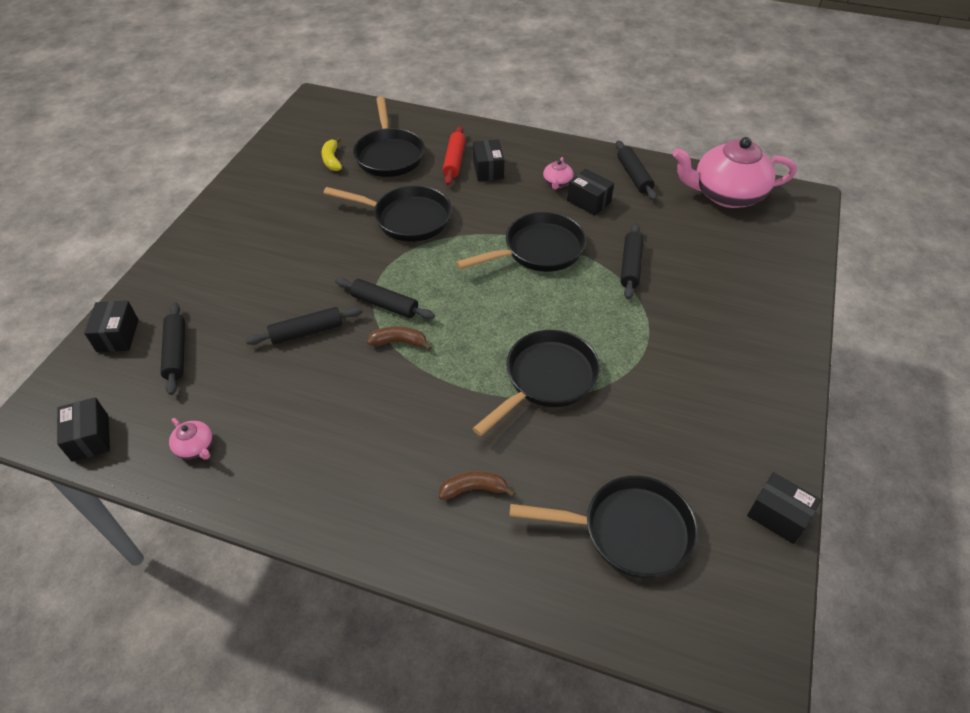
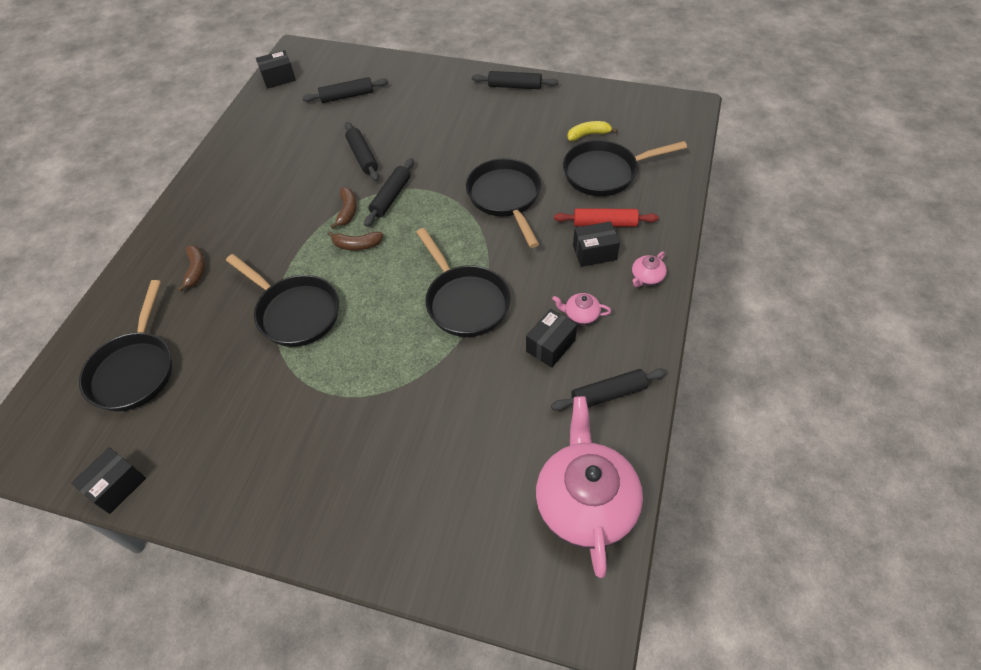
camera: 90 degrees right, 5 degrees up
(118, 335) = (365, 66): black box -> none
(195, 447) = (262, 123): pink teapot -> pink teapot (646, 278)
(407, 218) = (505, 198): black pan -> black pan turned 150 degrees clockwise
(454, 331) = (357, 245): none -> brown banana
(630, 266) = (443, 384): black rolling pin -> black rolling pin (514, 86)

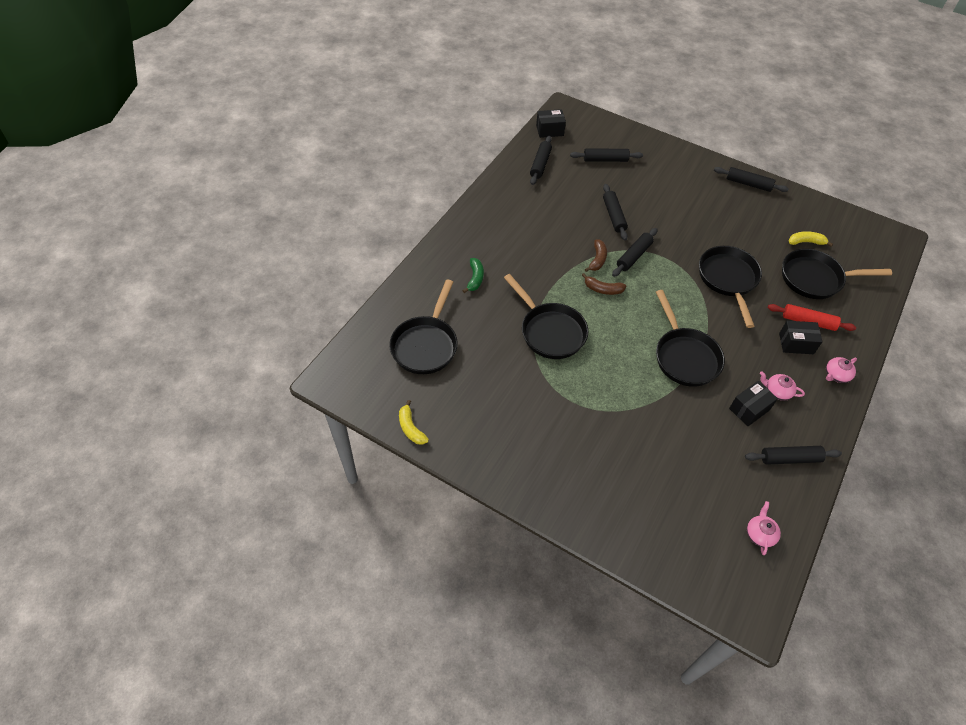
camera: 10 degrees right, 0 degrees up
(117, 486) = (411, 428): black box -> yellow banana
(196, 270) = (475, 278): brown banana -> green banana
(270, 118) = (540, 164): none -> black rolling pin
(585, 502) = (760, 534): pink teapot -> pink teapot, size x0.41

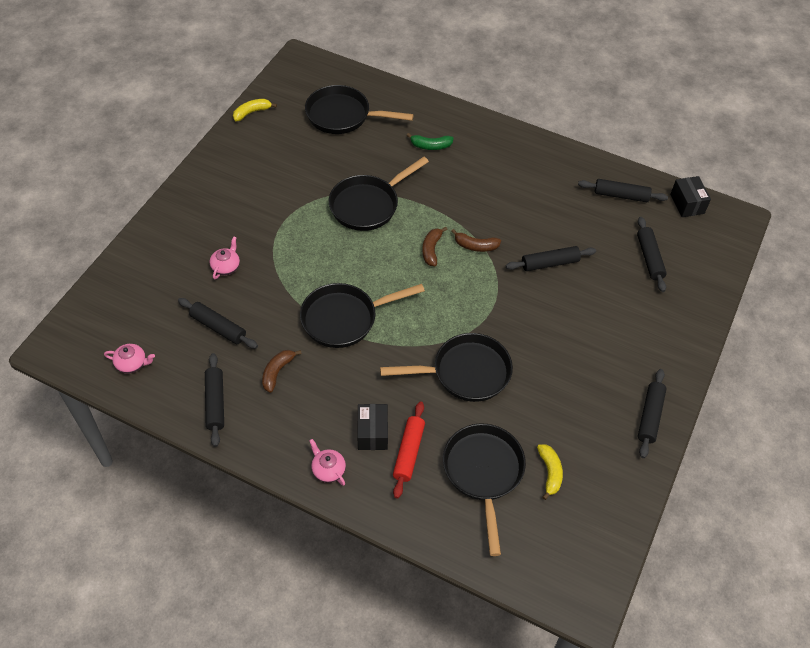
camera: 85 degrees right, 0 degrees up
(633, 256) = (487, 280): black rolling pin -> black rolling pin (218, 327)
(749, 409) = (277, 372): black box -> brown banana
(777, 391) = (302, 403): pink teapot -> pink teapot (226, 266)

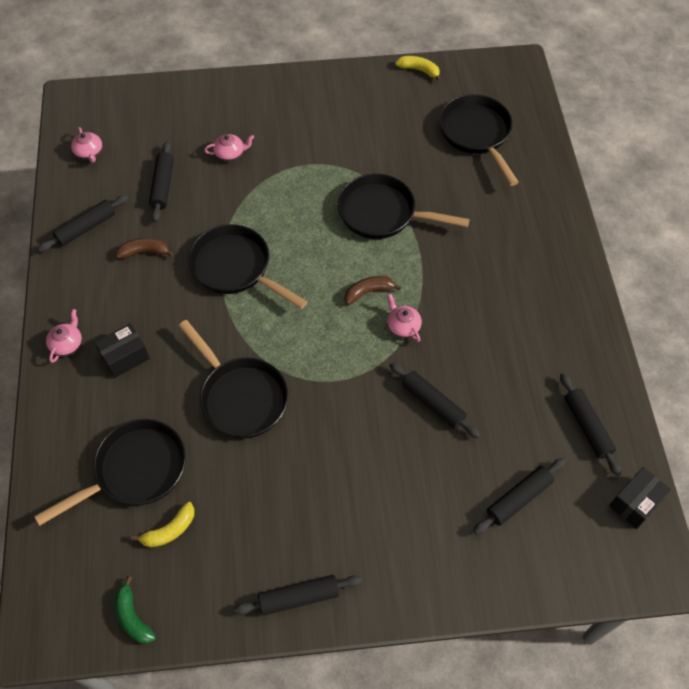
camera: 60 degrees right, 5 degrees up
(409, 452) = (121, 397): red rolling pin -> none
(430, 146) = (501, 222): green banana -> green banana (133, 617)
(475, 246) = (403, 326): brown banana -> pink teapot

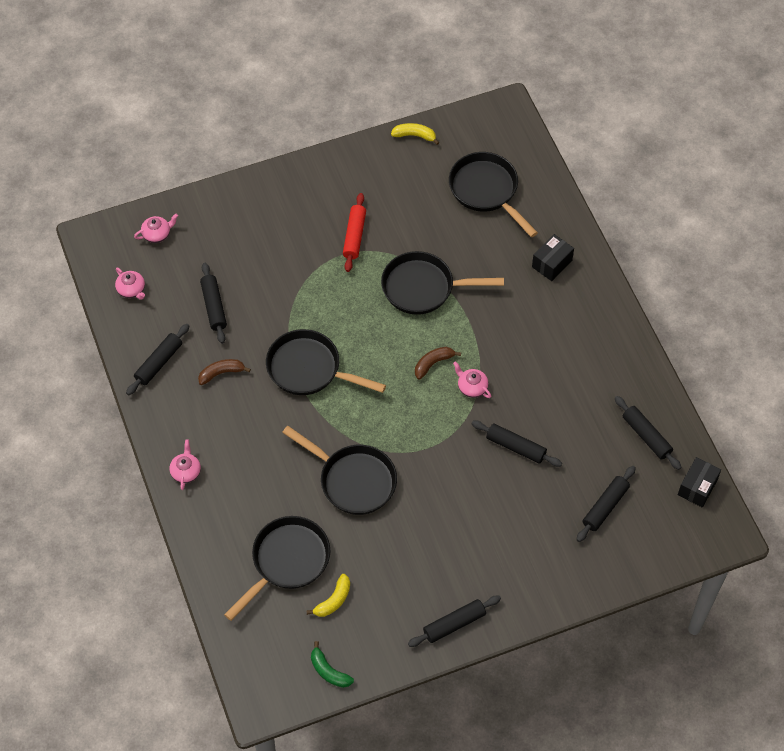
camera: 15 degrees left, 0 degrees up
(125, 357) = (241, 470): black box -> black box (552, 263)
(230, 154) = (265, 261): pink teapot -> pink teapot (157, 234)
(328, 149) = (354, 236): none -> red rolling pin

